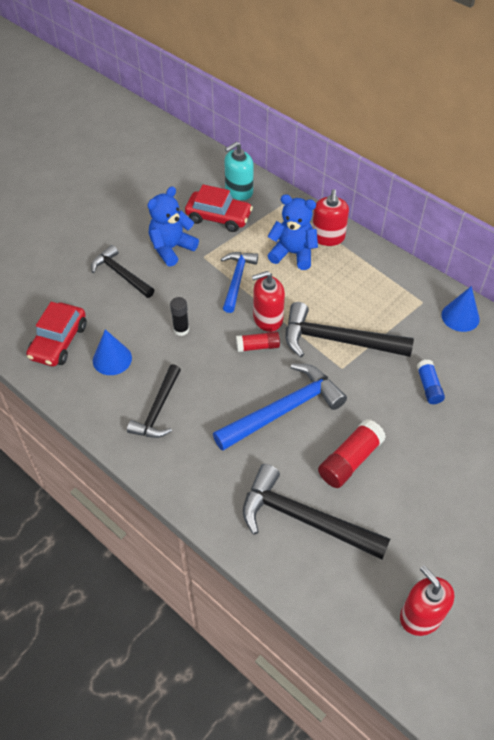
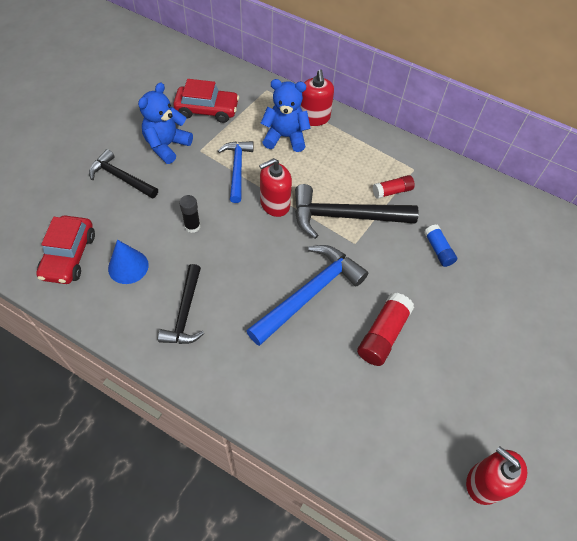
camera: 15 degrees left, 5 degrees up
(239, 191) = (221, 82): turquoise soap dispenser -> none
(257, 346) = (271, 233): red glue stick -> red glue stick (392, 191)
(305, 519) = (353, 403): black hammer -> none
(460, 317) = (450, 179): blue cone -> none

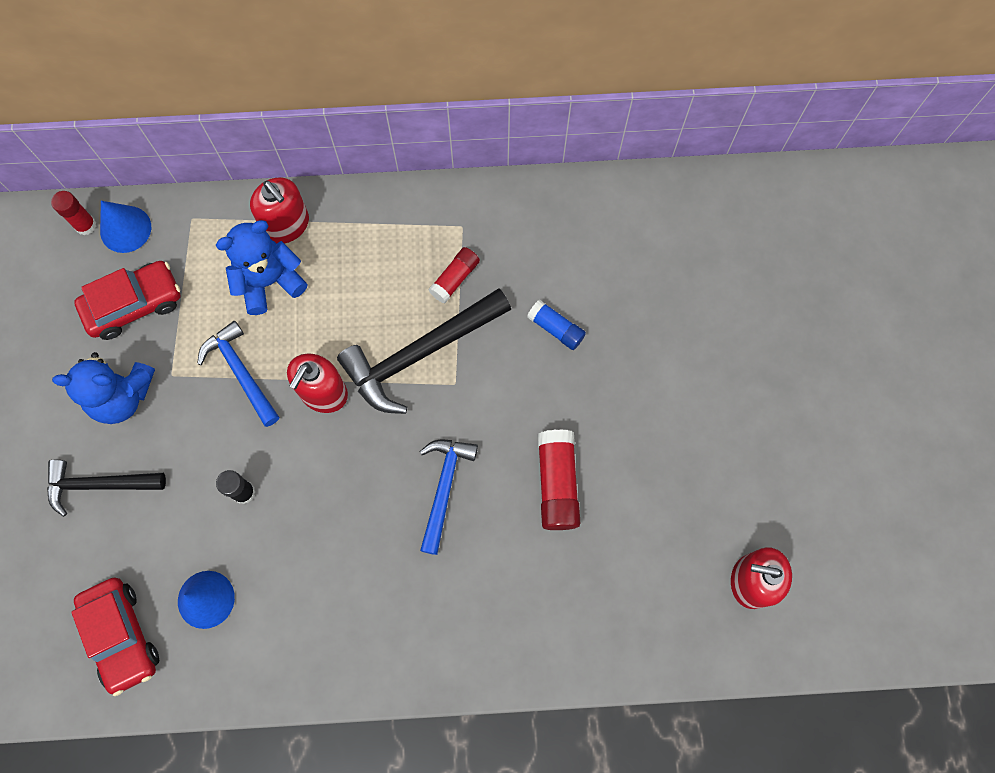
camera: 30 degrees left, 15 degrees up
(167, 145) = (122, 396): blue teddy bear -> blue teddy bear turned 90 degrees counterclockwise
(185, 312) = (318, 609): black hammer -> none
(211, 66) = (85, 225): none -> red glue stick
(229, 77) = (125, 229): none -> blue cone
(309, 294) = (444, 488): blue hammer -> blue hammer, size x0.64

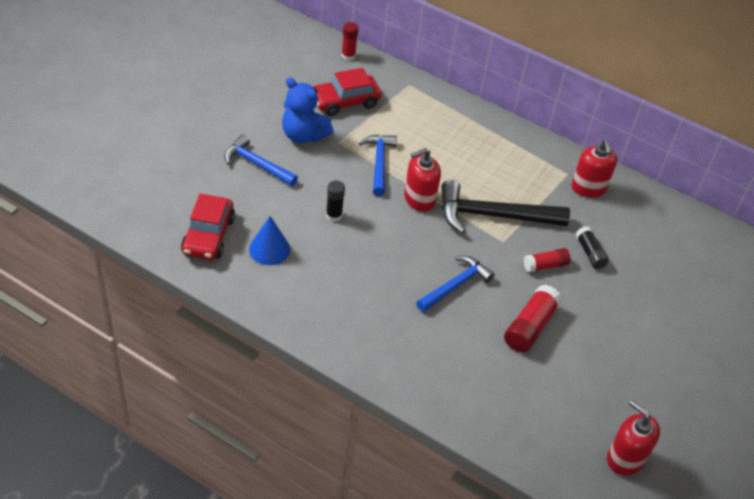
camera: 30 degrees right, 25 degrees down
(100, 485) = (257, 164): black hammer -> blue hammer
(125, 229) = (368, 69): blue cone -> none
(134, 305) = (345, 102): red car -> red car turned 150 degrees clockwise
(269, 281) = (430, 134): blue teddy bear -> none
(286, 225) = (461, 116): red soap dispenser -> red soap dispenser (588, 188)
(455, 279) = (543, 194): red glue stick -> red glue stick (545, 265)
(555, 328) = (589, 253): blue glue stick -> black glue stick

